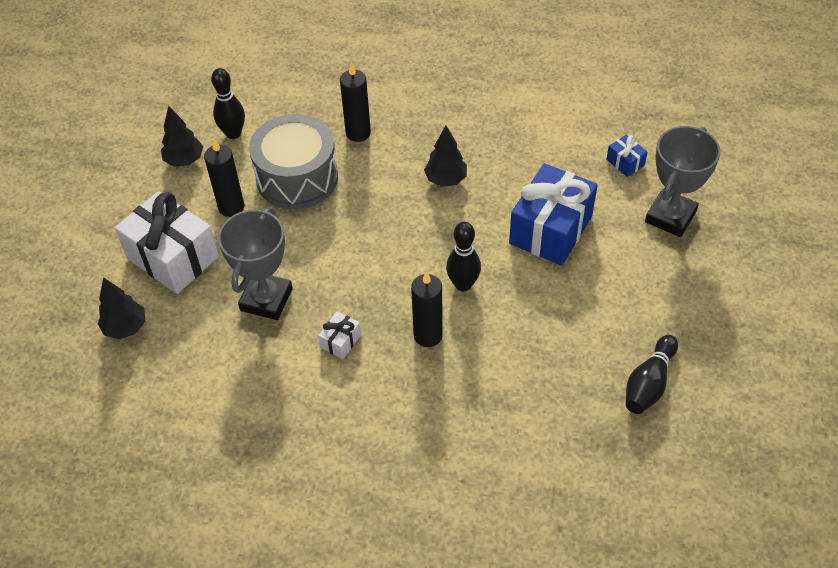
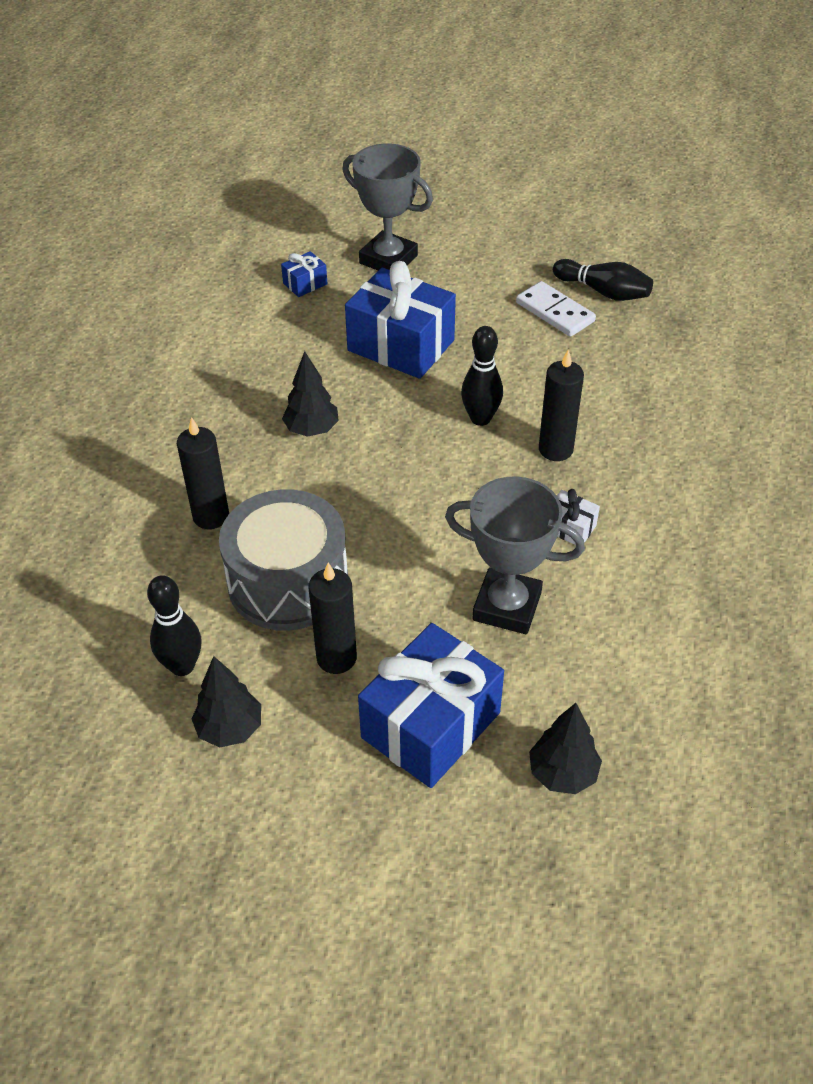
camera: 90 degrees left, 5 degrees down
(173, 257) = (430, 725): white gift -> blue gift
(611, 342) = (555, 312): none -> white domino

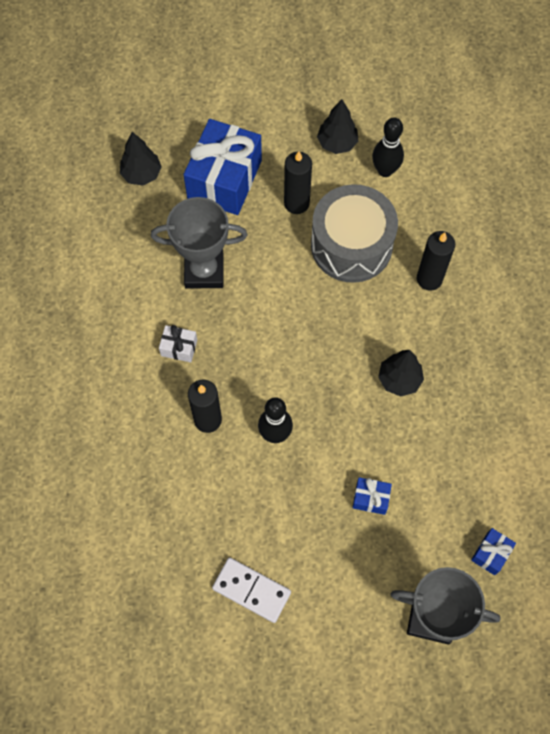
camera: 160 degrees right, 20 degrees up
(401, 345) = (370, 498): blue gift -> blue gift, size x0.44
(603, 292) = (214, 637): black bowling pin -> none

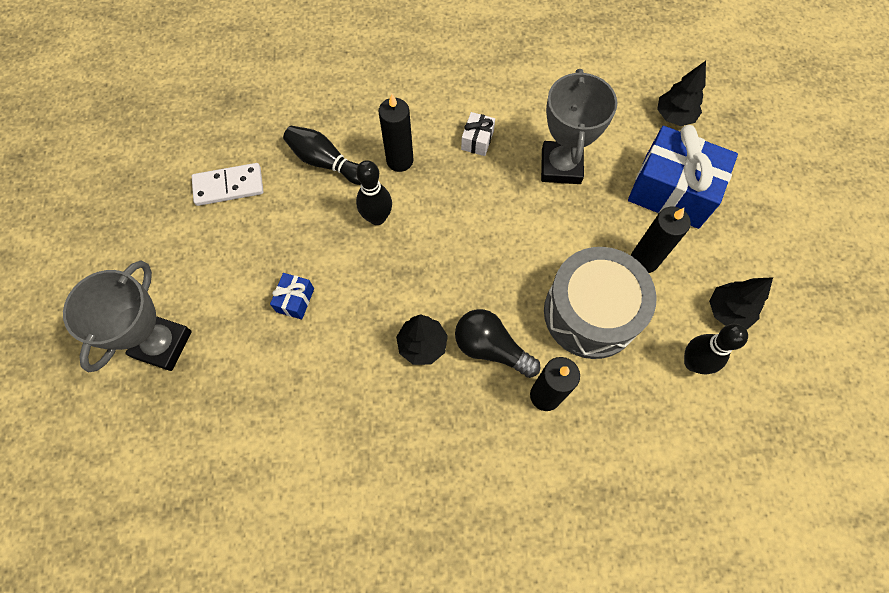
camera: 95 degrees right, 0 degrees up
(215, 493) = (326, 162): none -> black bowling pin
(251, 590) = (229, 186): white domino -> white domino turned 45 degrees clockwise
(394, 323) = (491, 348): none -> black light bulb
(491, 553) = (212, 415): blue gift -> none

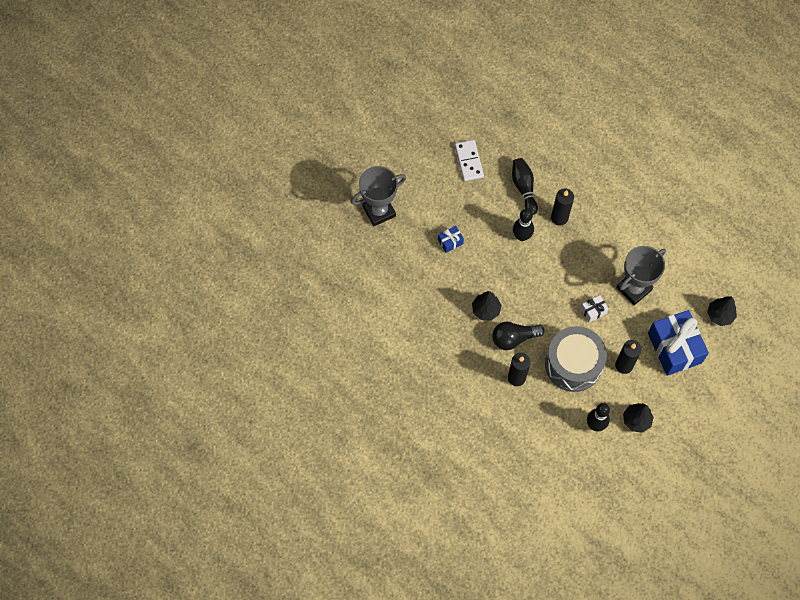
camera: 45 degrees right, 0 degrees up
(229, 186) = (468, 161): white domino -> white domino turned 45 degrees clockwise
(477, 140) = (607, 240): white gift -> white gift (593, 311)
(491, 348) = (514, 338): black light bulb -> black light bulb turned 90 degrees counterclockwise

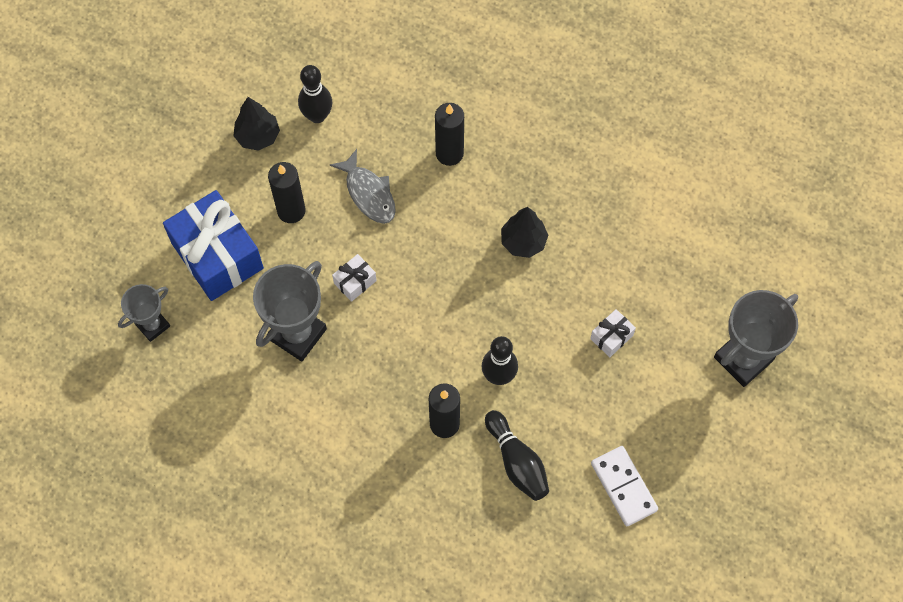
camera: 165 degrees right, 0 degrees up
(450, 242) = (611, 337): blue gift -> white gift
(514, 338) = (468, 210): black light bulb -> none
(573, 364) = (368, 193): grey drum -> grey fish
(720, 315) = (152, 325): black tree -> grey trophy

